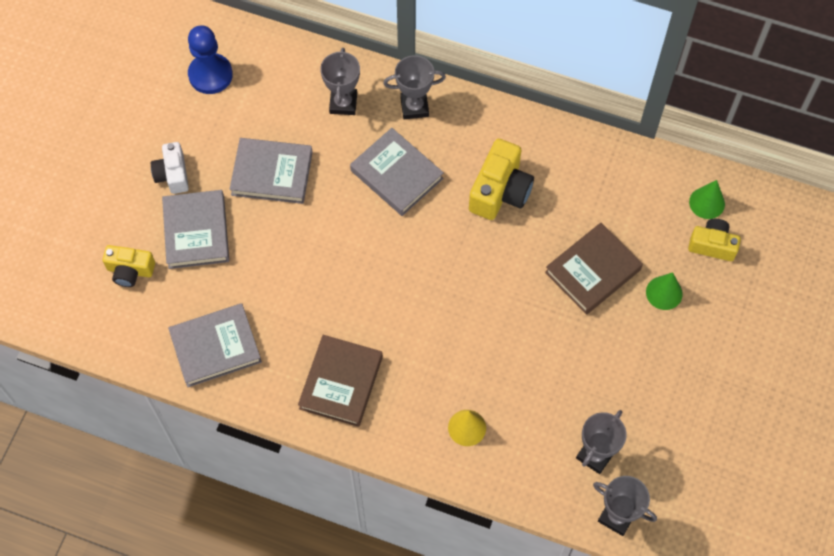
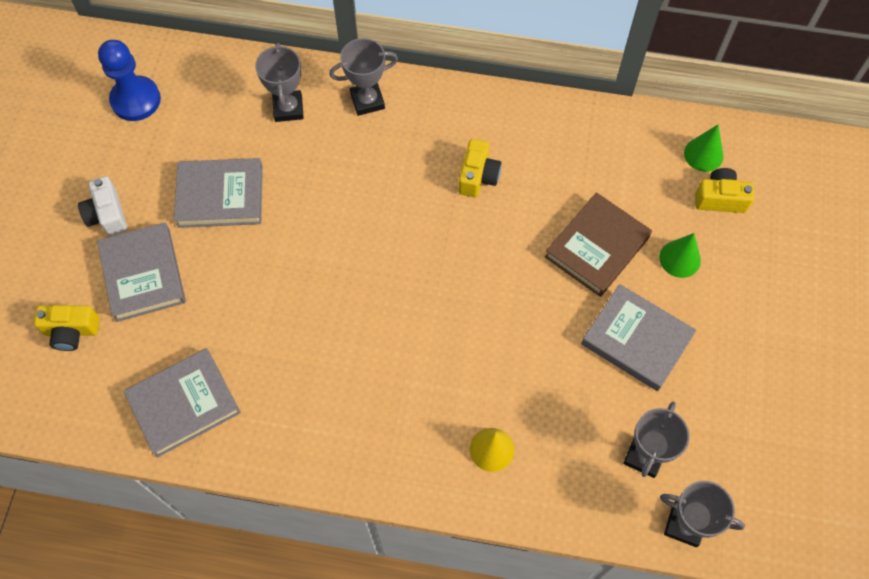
camera: 10 degrees left, 0 degrees up
(341, 382) = (337, 421): brown book -> none
(396, 174) = (360, 176): grey book -> grey book (636, 340)
(500, 191) = (478, 176): yellow camera -> yellow camera, size x0.64

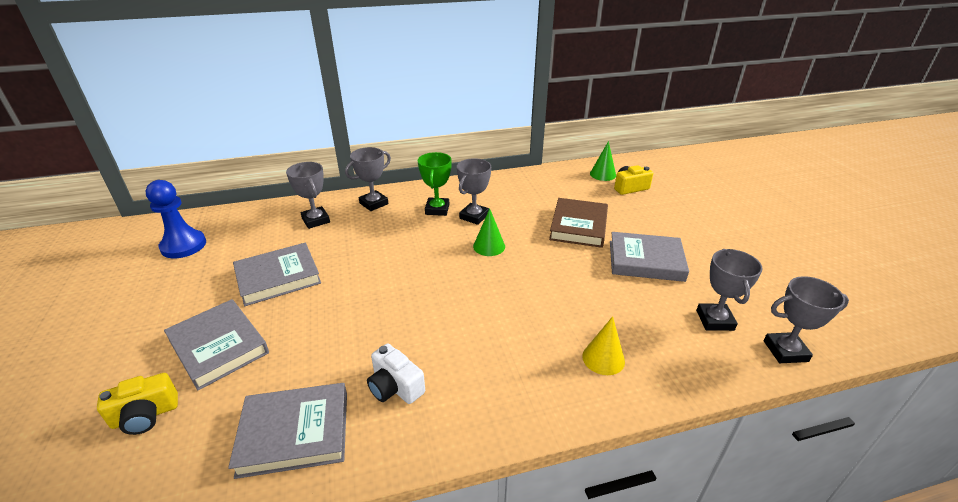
camera: 25 degrees left, 30 degrees down
(107, 215) = (171, 317): white camera -> white camera (395, 387)
(184, 404) = (294, 432): grey book -> grey book turned 45 degrees clockwise
(439, 144) = (437, 209): none -> green trophy
(478, 176) = (474, 216): yellow camera -> grey trophy
(680, 259) = (633, 217): green cone -> green cone (489, 246)

